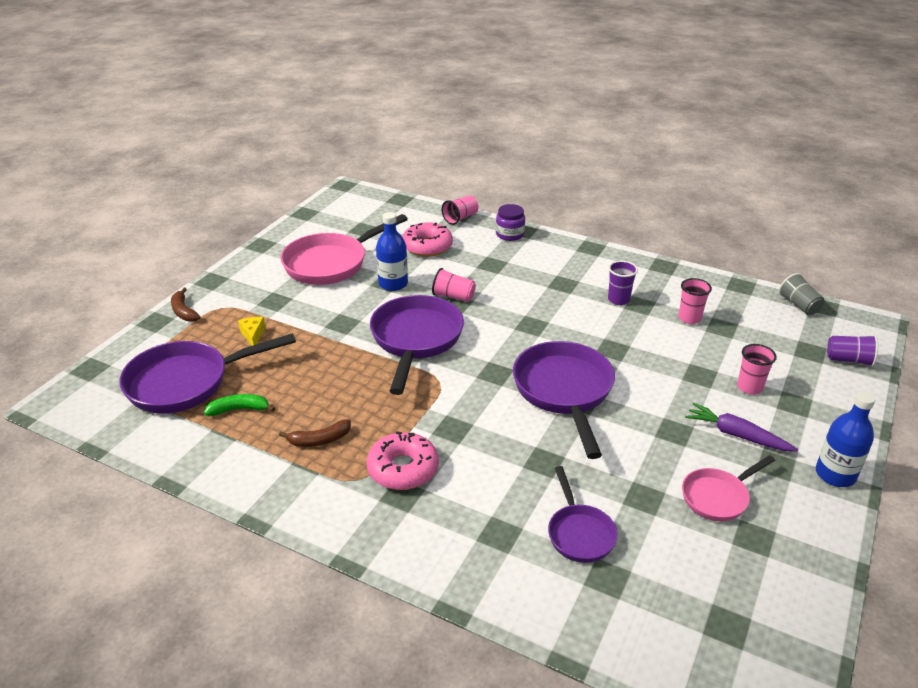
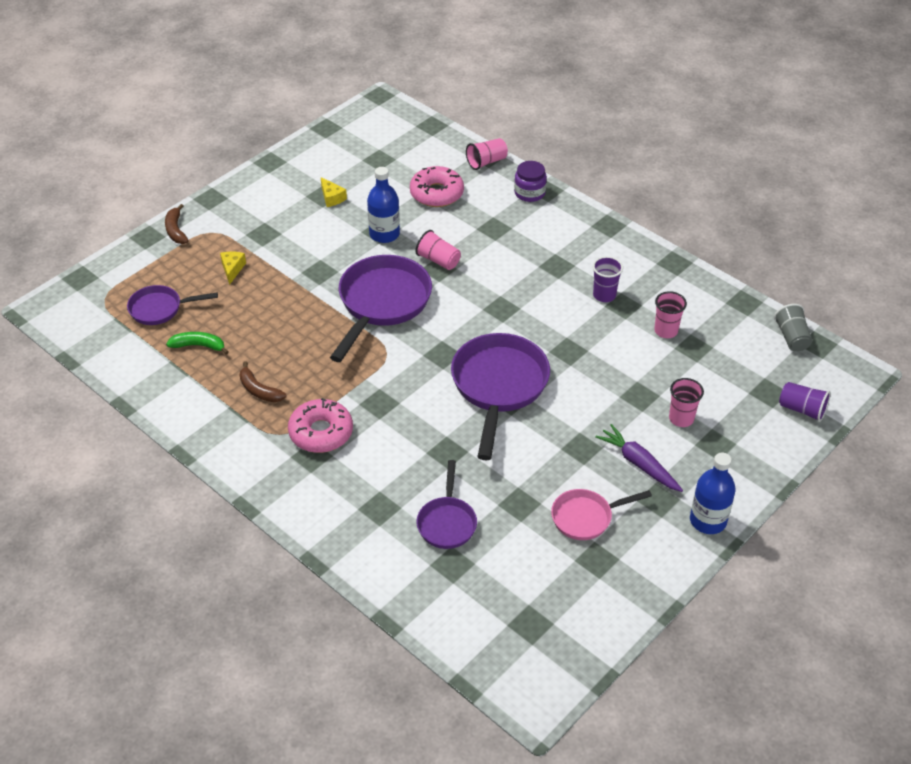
camera: 15 degrees right, 10 degrees up
(186, 382) = (160, 309): purple pan -> purple pan, size x0.56
(319, 440) = (259, 390): brown banana -> brown banana turned 45 degrees clockwise
(331, 263) = (332, 198): pink pan -> yellow cheese

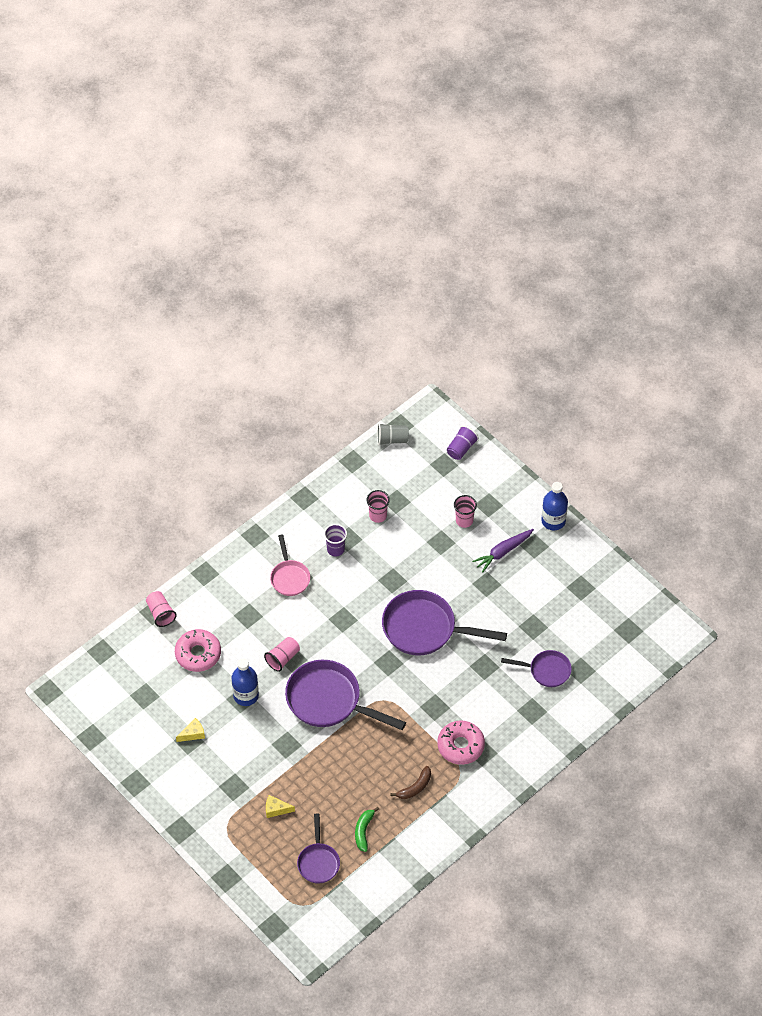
camera: 85 degrees left, 10 degrees up
(176, 230) = (220, 855): brown banana -> none
(529, 193) = (206, 586): purple jar -> none
(586, 517) = (547, 589): pink pan -> pink pan (289, 577)

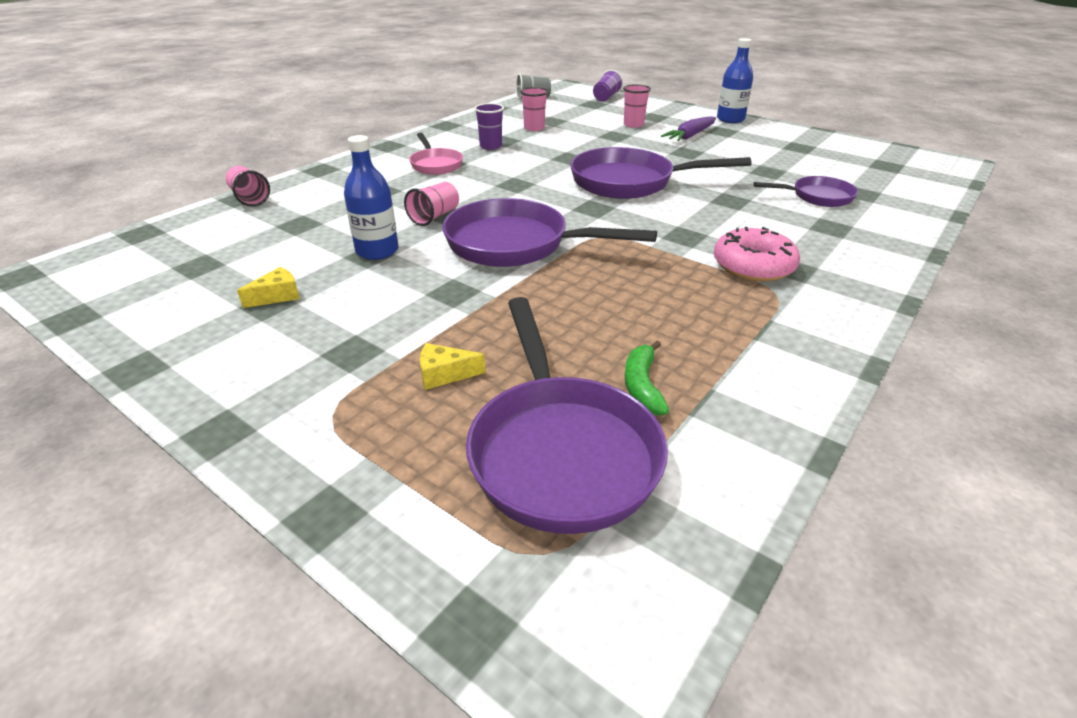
camera: 10 degrees left, 20 degrees down
(198, 654) = (301, 223): pink donut -> none
(318, 862) = (560, 451): purple pan -> purple pan, size x1.80
(415, 787) = (709, 317): brown banana -> none

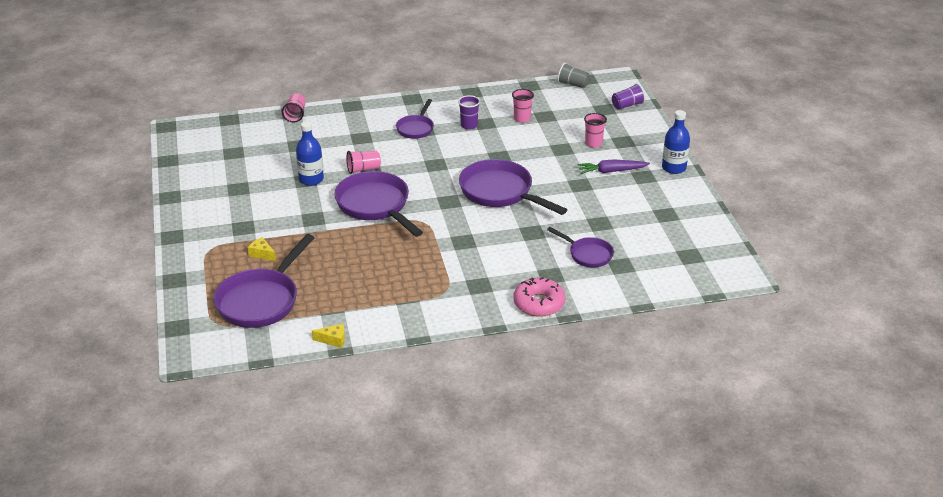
camera: 40 degrees right, 0 degrees up
(277, 296) = (245, 186): yellow cheese -> yellow cheese (333, 340)
(435, 164) = (416, 128): pink pan -> purple pan
(642, 386) = (321, 296): green banana -> none
(753, 266) = (463, 274): pink donut -> pink donut (539, 303)

